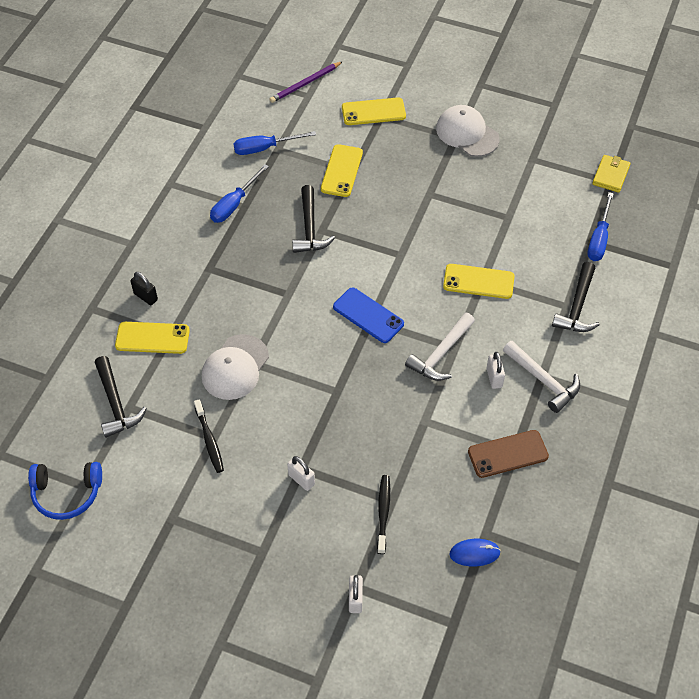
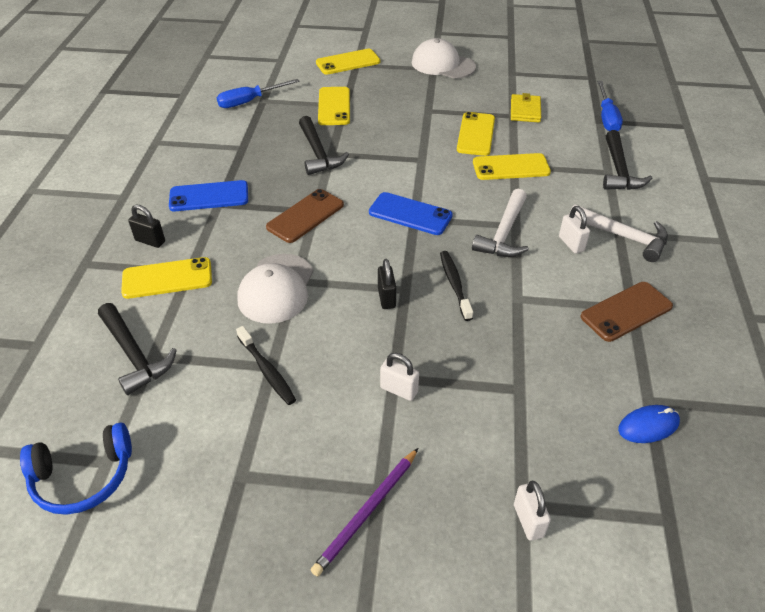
camera: 15 degrees left, 10 degrees down
(203, 258) = (209, 196): none -> blue phone
(234, 204) = (231, 147): blue screwdriver -> none
(278, 298) = (305, 216): none -> brown phone
(305, 84) = (274, 53): purple pencil -> purple pencil (367, 512)
(319, 396) = (386, 298): none -> black padlock
(383, 512) = (516, 405): black toothbrush -> black toothbrush (454, 284)
(463, 234) = (476, 134): none -> yellow phone
(611, 175) = (589, 73): yellow wallet -> yellow wallet (525, 111)

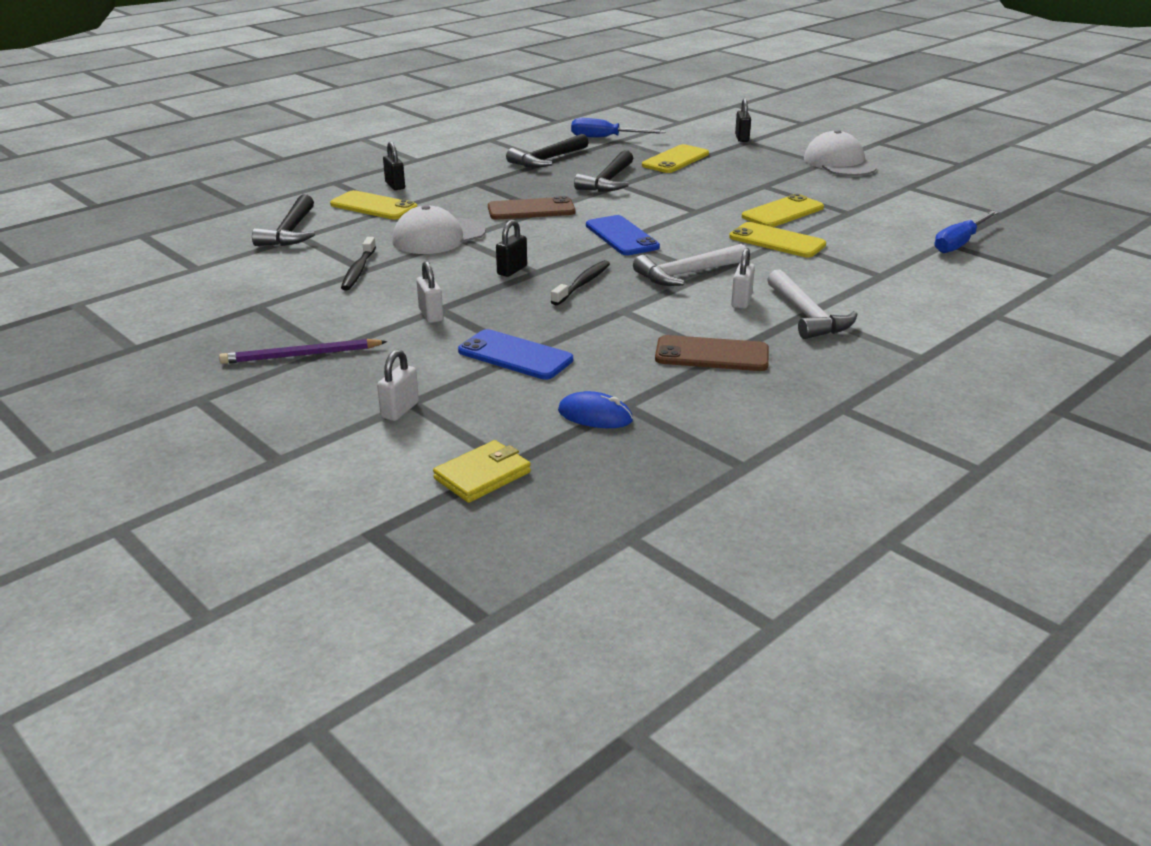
camera: 40 degrees right, 15 degrees down
(83, 477) = (173, 268): blue headphones -> none
(209, 196) = (477, 177): blue phone -> blue phone (515, 355)
(348, 62) = (742, 138): yellow phone -> black padlock
(525, 111) = (870, 213): yellow wallet -> yellow wallet (482, 475)
(618, 170) = (895, 278): black hammer -> black hammer (547, 159)

